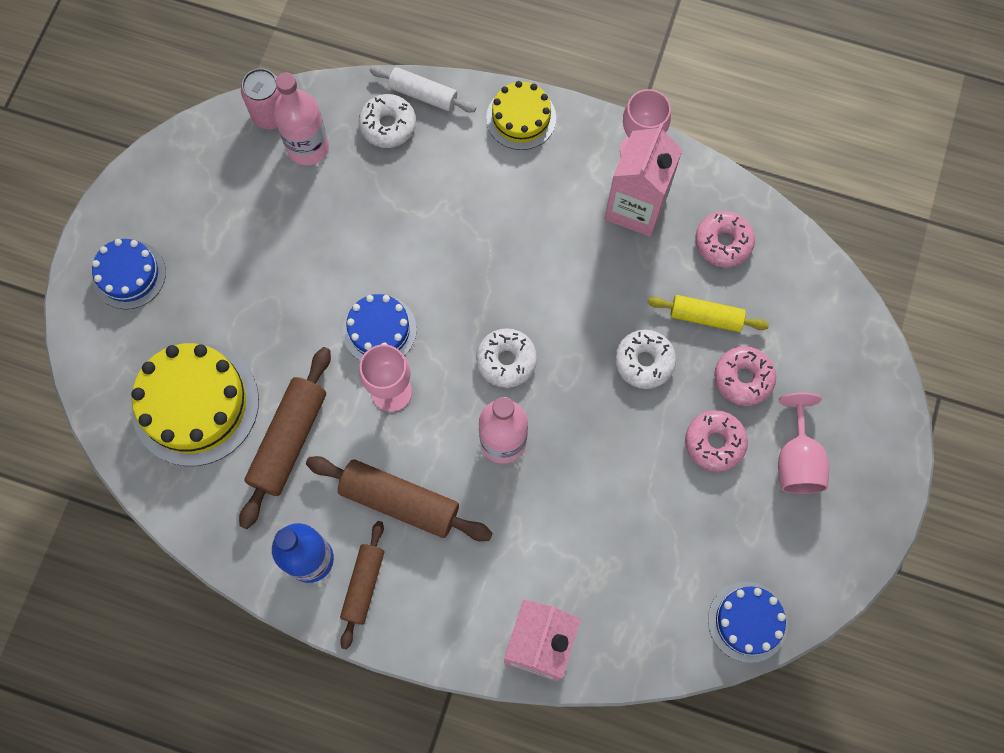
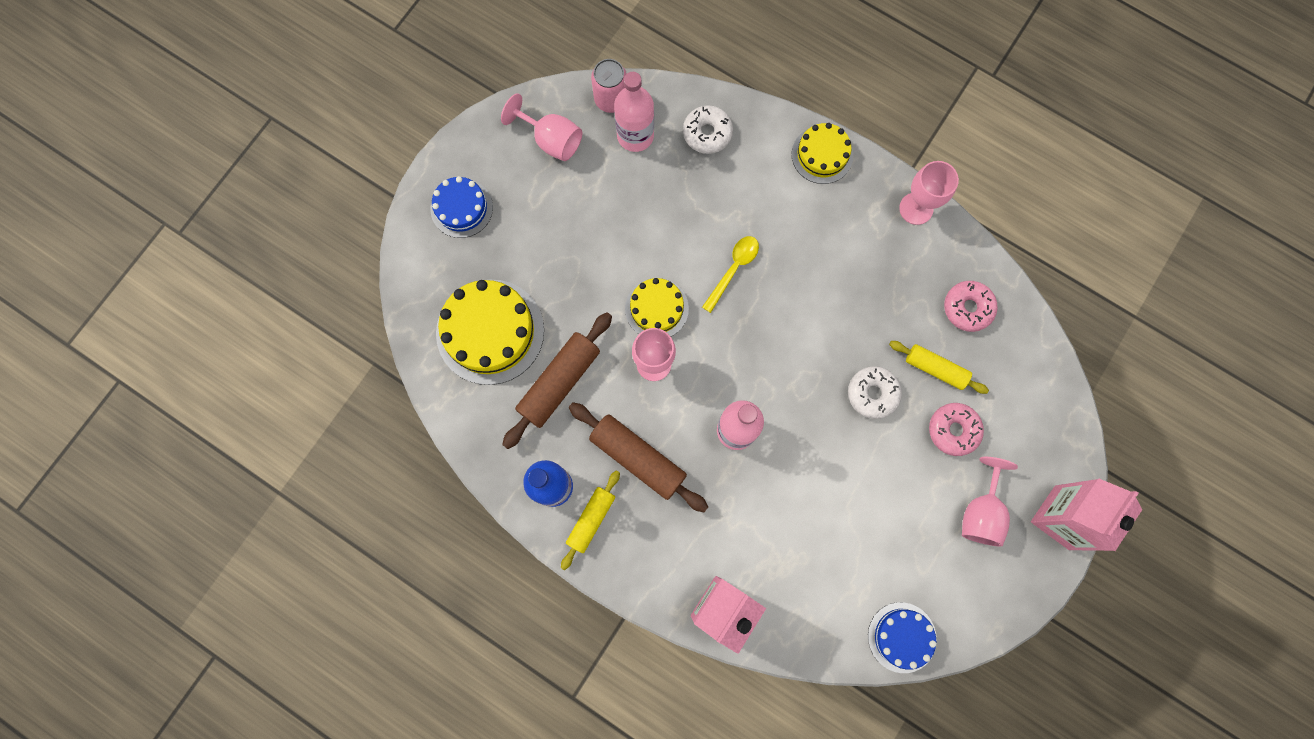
camera: 15 degrees right, 5 degrees up
(214, 175) = (551, 140): none -> pink goblet
(364, 585) = (591, 520): brown rolling pin -> yellow rolling pin
(379, 330) = (656, 308): blue cake -> yellow cake
(423, 94) = (744, 113): white rolling pin -> none
(455, 265) = (733, 269): none -> yellow spoon
(506, 360) = (756, 362): white donut -> none
(636, 207) = (900, 258): pink carton -> pink carton (1061, 517)
(714, 443) = (914, 479): pink donut -> none

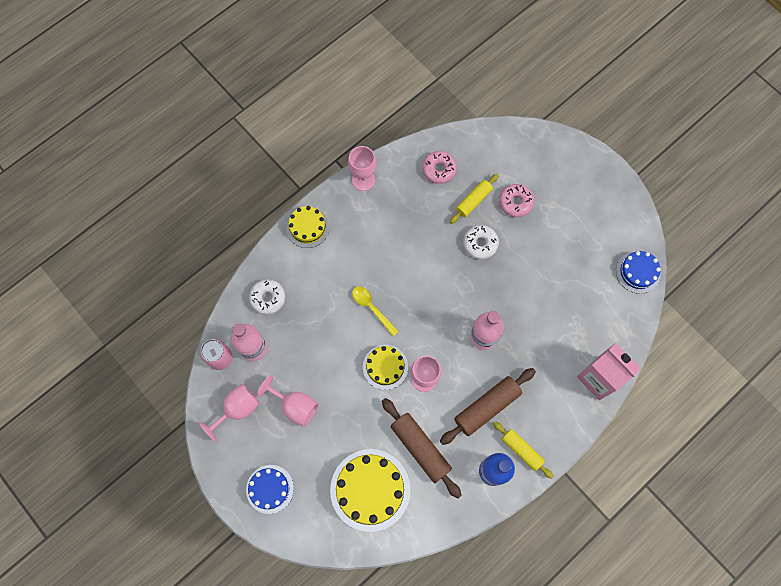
camera: 75 degrees left, 5 degrees down
(980, 512) = (570, 202): pink goblet -> pink goblet (295, 406)
(1061, 517) = (584, 157): pink carton -> none

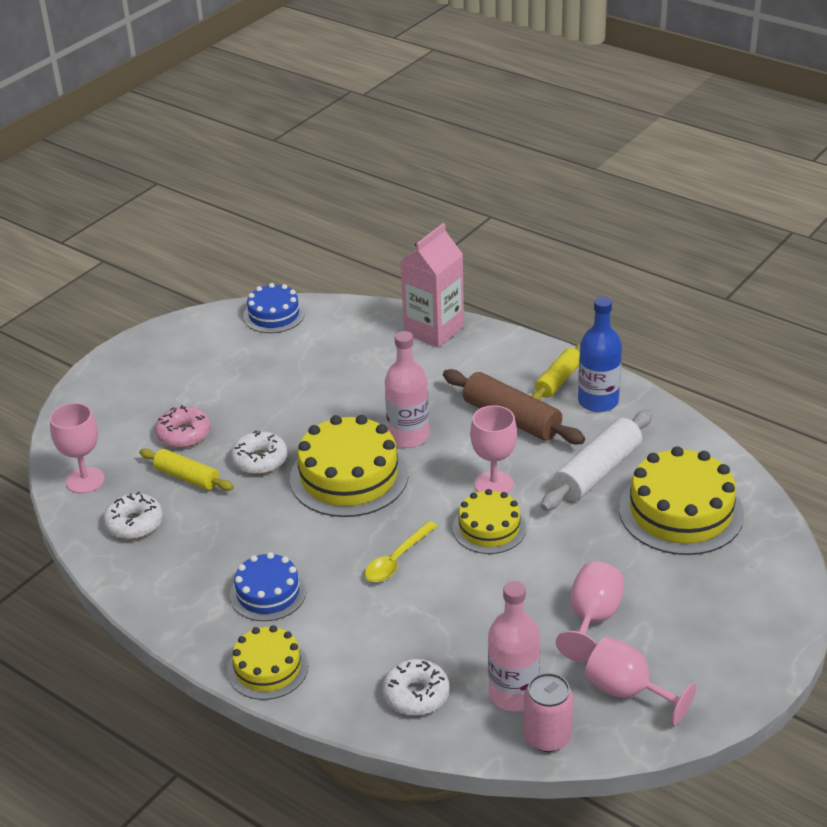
camera: 100 degrees left, 35 degrees down
(270, 489) = (736, 622): blue cake -> blue cake (268, 593)
(363, 180) = (164, 612): pink goblet -> pink goblet (85, 480)
(420, 448) = (598, 472): brown rolling pin -> white rolling pin
(439, 169) = (134, 523): pink donut -> white donut
(452, 293) = (349, 476): none -> yellow cake

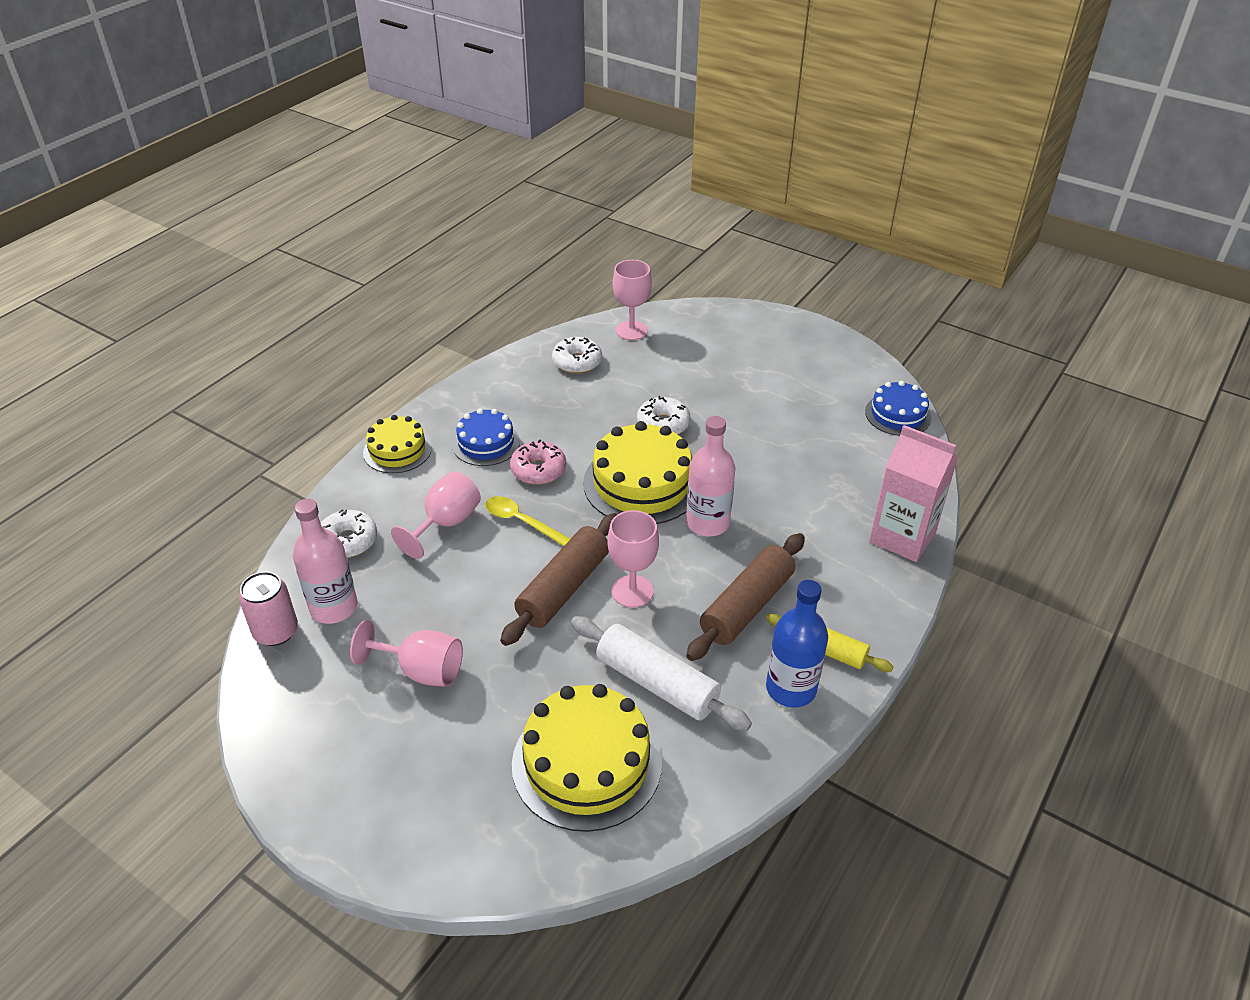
camera: 85 degrees right, 5 degrees up
(184, 434) = (697, 376): pink donut -> pink donut (538, 470)
(187, 477) = (637, 384): yellow rolling pin -> none
(489, 528) = (564, 588): yellow cake -> brown rolling pin
(627, 692) = (317, 696): pink goblet -> pink goblet (446, 523)

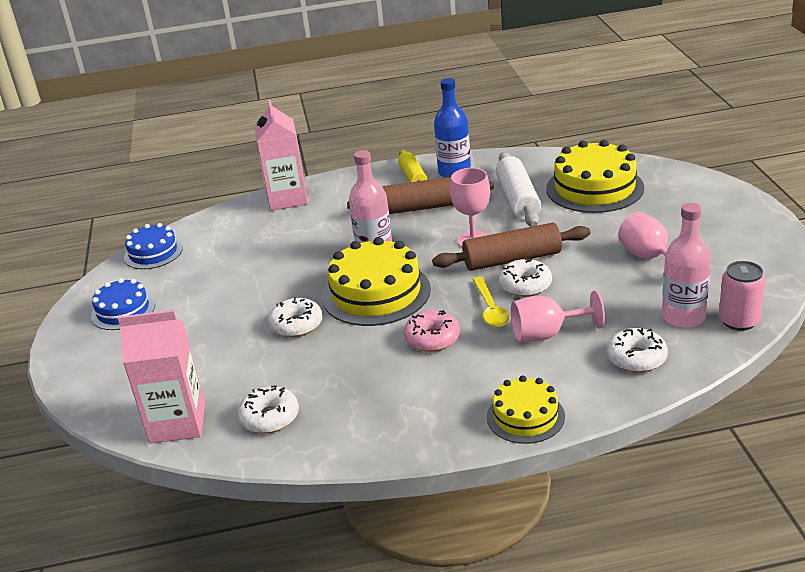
camera: 130 degrees left, 10 degrees down
(486, 443) = (444, 382): blue cake -> blue cake (123, 311)
(517, 564) = (525, 285): none -> white donut
(631, 330) = (177, 423): pink goblet -> pink carton

